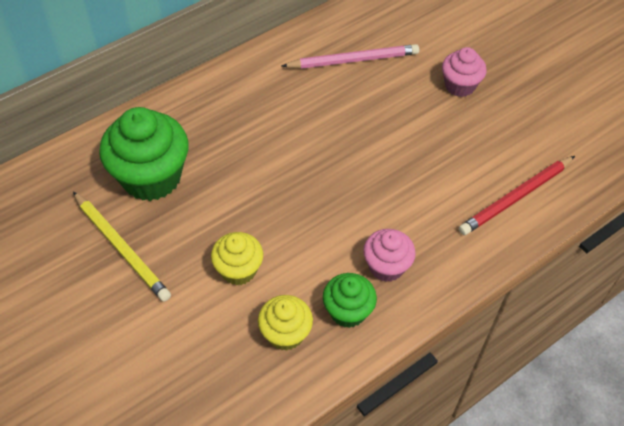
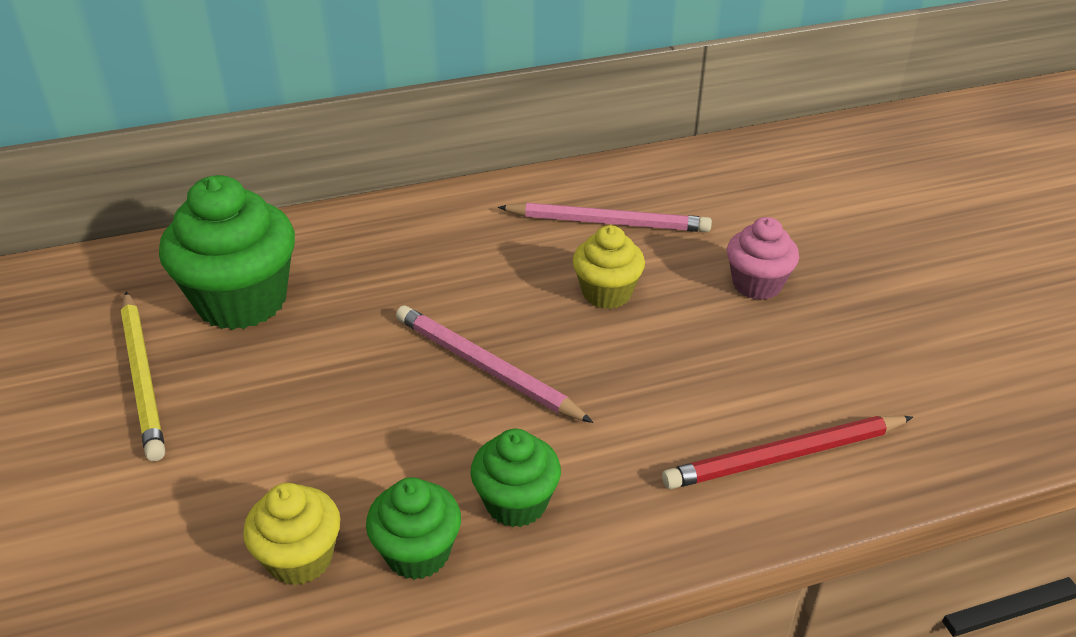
camera: 20 degrees right, 15 degrees down
(238, 270) = (286, 447): yellow cupcake -> yellow cupcake (606, 293)
(329, 185) = (486, 368): none -> pink pencil
(386, 266) = (516, 503): pink cupcake -> green cupcake

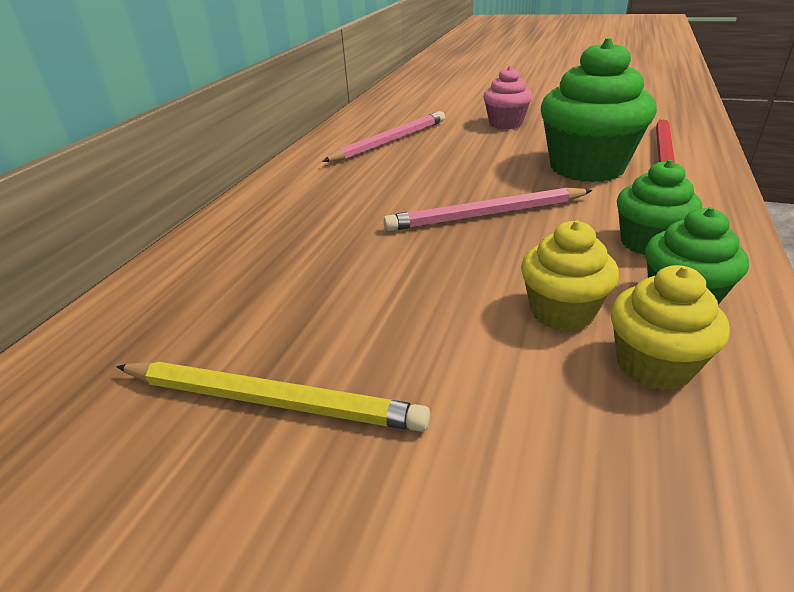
camera: 50 degrees left, 5 degrees down
(242, 301) = (246, 300): green cupcake -> green cupcake (587, 167)
(606, 293) = (459, 159): yellow cupcake -> yellow cupcake (562, 312)

